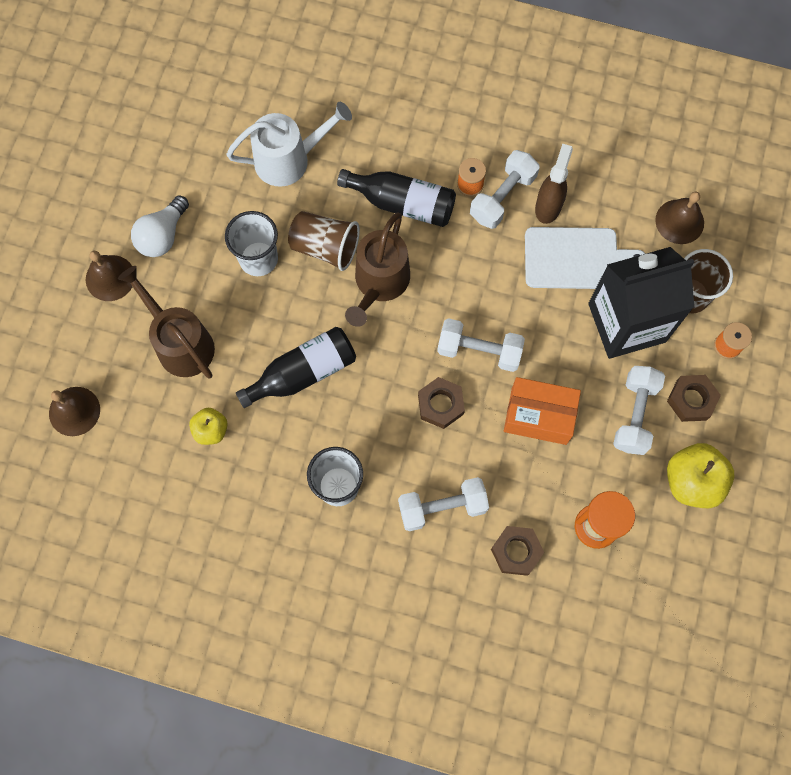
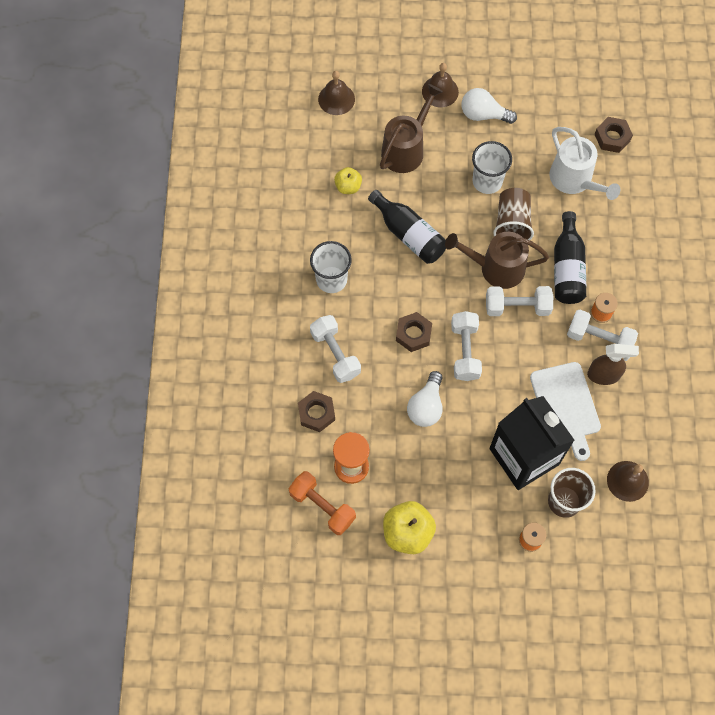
camera: 75 degrees right, 5 degrees down
(539, 416) = (426, 406): orange box -> white light bulb
(635, 415) = (449, 478): white dumbbell -> white dumbbell (517, 307)
(639, 575) = (322, 506): none -> orange dumbbell
(691, 400) = (474, 519): brown nut -> brown nut (612, 137)

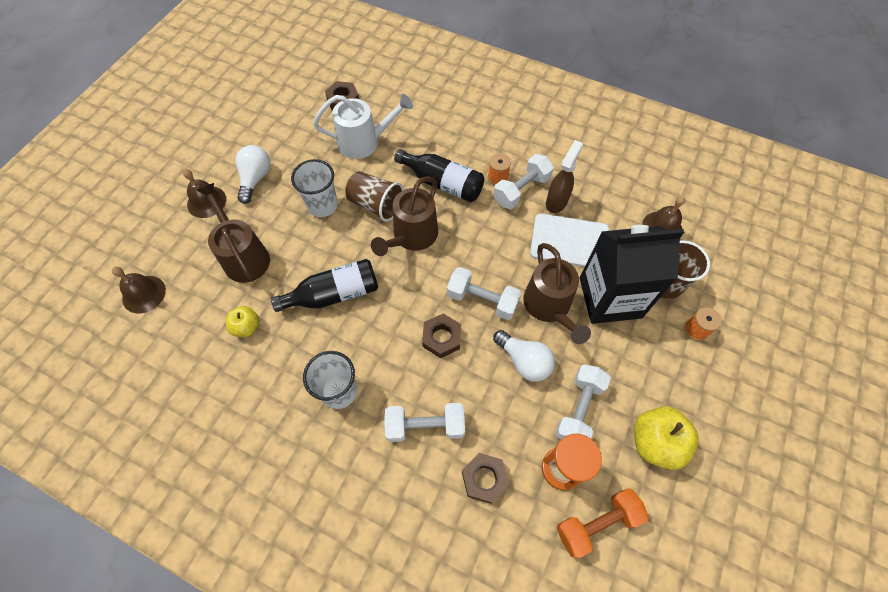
camera: 65 degrees left, 5 degrees down
(483, 115) = (255, 179): white light bulb -> white light bulb turned 150 degrees clockwise
(487, 408) = (549, 306): none -> brown watering can
(517, 307) = (459, 237): white dumbbell -> white dumbbell (579, 409)

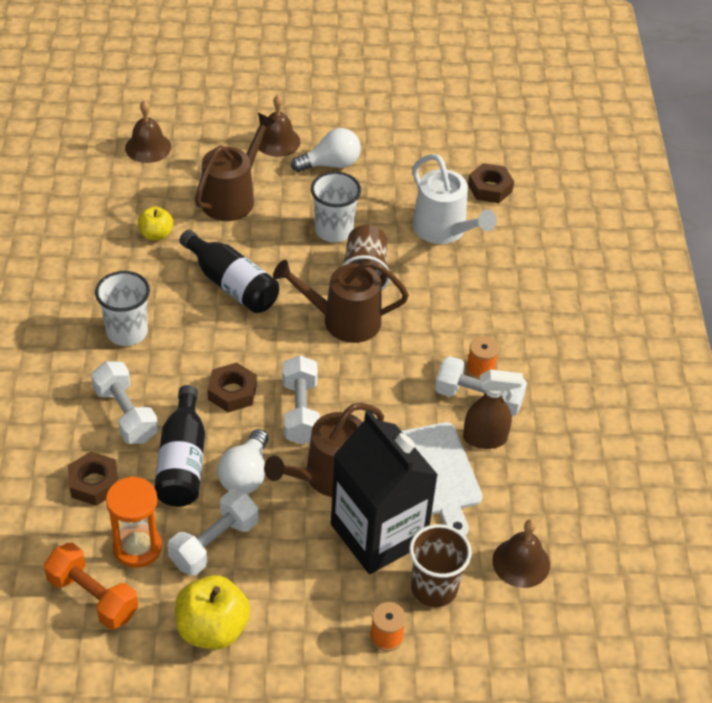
camera: 60 degrees right, 15 degrees down
(442, 183) = (435, 320): black bottle -> black bottle (182, 461)
(579, 409) = (214, 543): white dumbbell -> white dumbbell turned 45 degrees counterclockwise

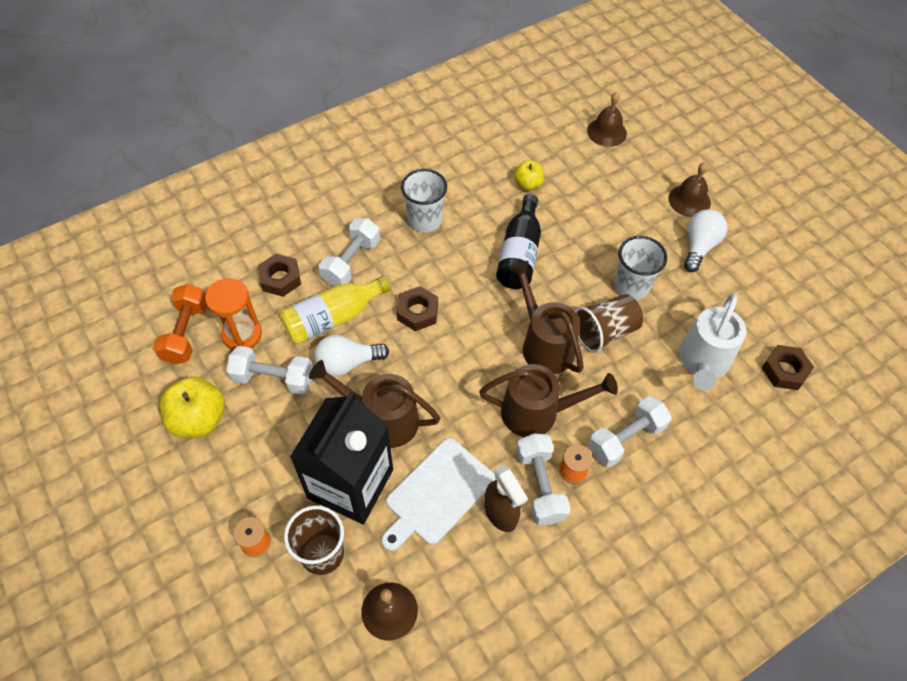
camera: 60 degrees right, 10 degrees up
(182, 461) = (333, 318): black bottle -> yellow bottle
(232, 197) = (604, 206): brown watering can -> brown watering can (537, 412)
(300, 411) = (431, 365): white dumbbell -> white dumbbell (625, 438)
(330, 164) = (699, 246): white light bulb -> white light bulb turned 105 degrees counterclockwise

